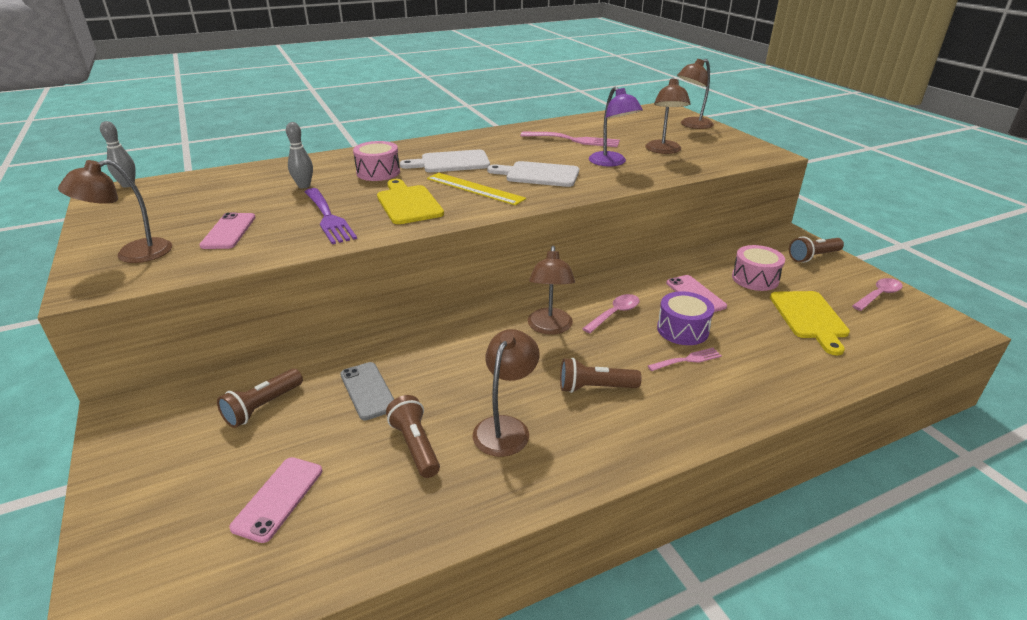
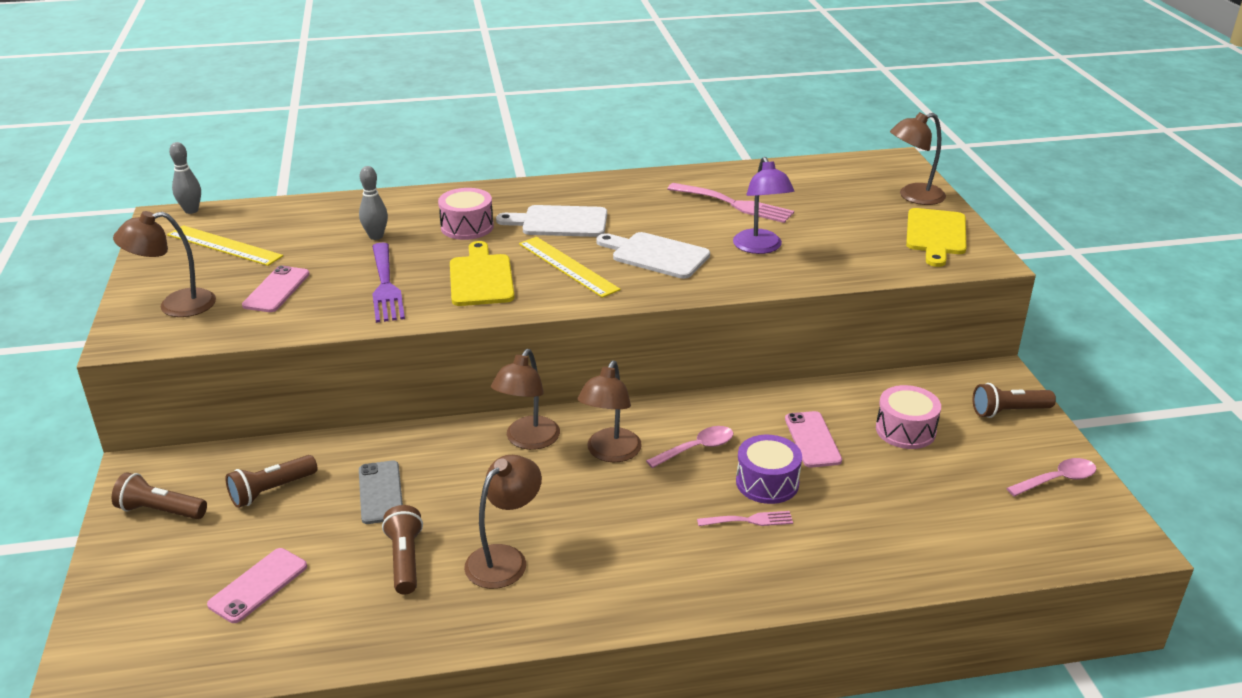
camera: 15 degrees right, 0 degrees up
(167, 206) = (224, 245): none -> yellow ruler
(595, 388) = (623, 533): brown flashlight -> brown flashlight (160, 511)
(663, 151) = (842, 236): brown lamp -> brown lamp (528, 440)
(809, 318) = (939, 494): yellow cutting board -> yellow cutting board (936, 235)

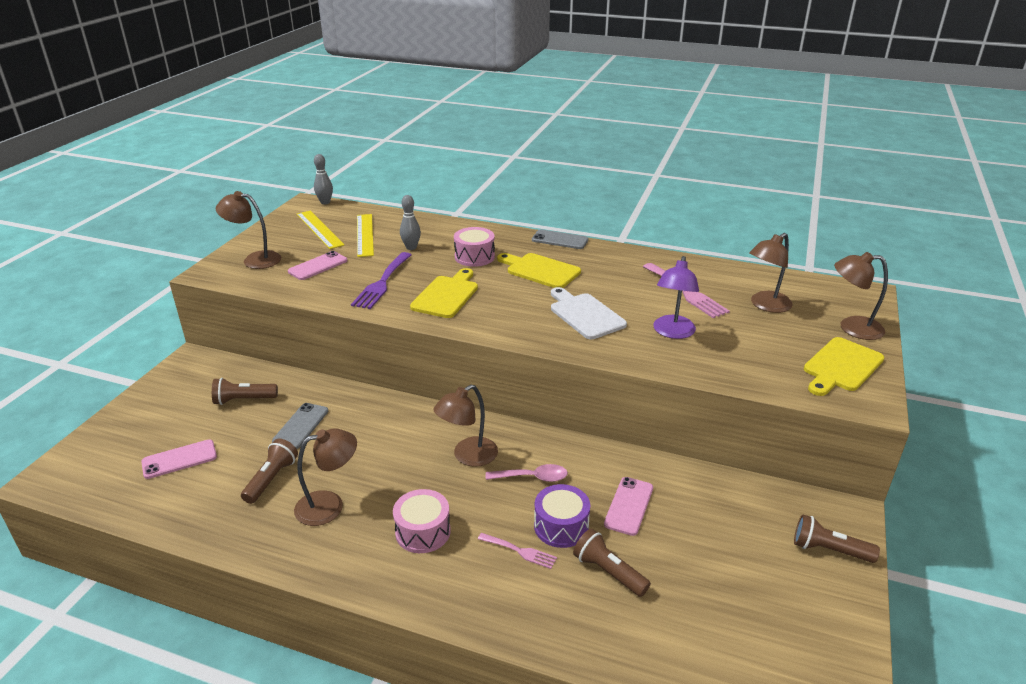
camera: 30 degrees right, 0 degrees up
(160, 511) = (177, 389): brown flashlight -> brown flashlight (608, 572)
(528, 440) = (422, 425): brown lamp -> brown lamp (765, 305)
(546, 183) = (560, 240): none -> grey phone
(559, 222) = (540, 270): white cutting board -> yellow cutting board
(567, 266) = (512, 304): yellow ruler -> yellow ruler (364, 235)
(905, 430) = (716, 529): pink drum -> pink drum (423, 532)
(1057, 480) = (822, 633): pink spoon -> none

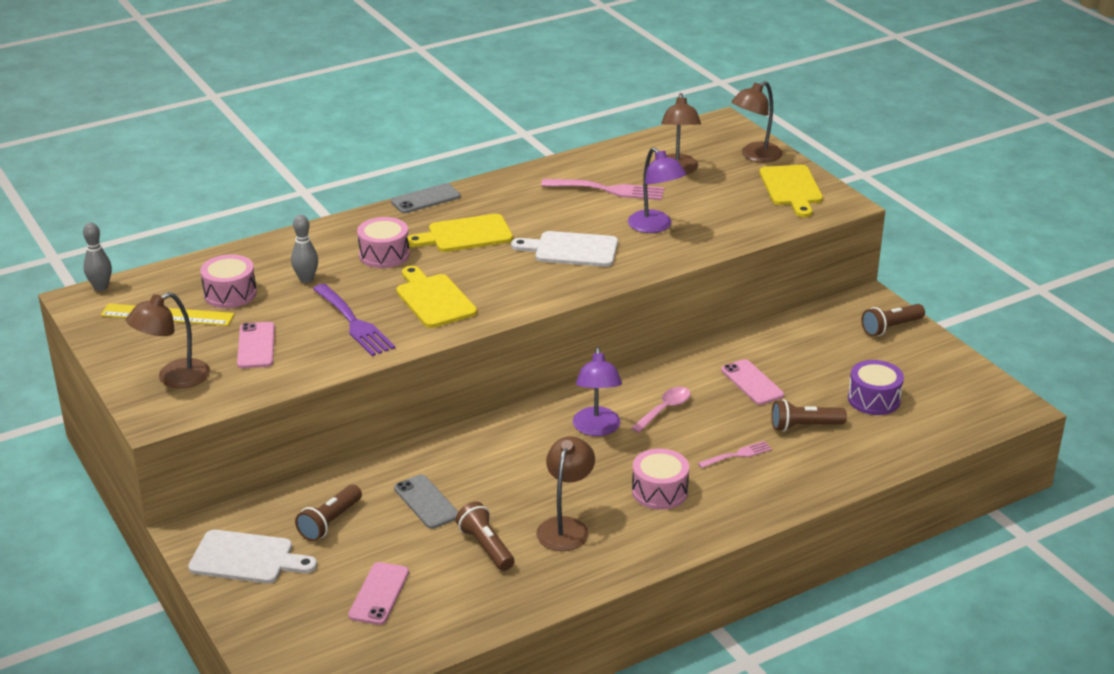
camera: 50 degrees left, 0 degrees up
(180, 389) = (247, 558): none -> white cutting board
(364, 235) = (230, 294): yellow ruler -> pink drum
(468, 456) = (597, 429): brown lamp -> purple lamp
(561, 526) = (735, 423): purple drum -> purple drum (874, 399)

